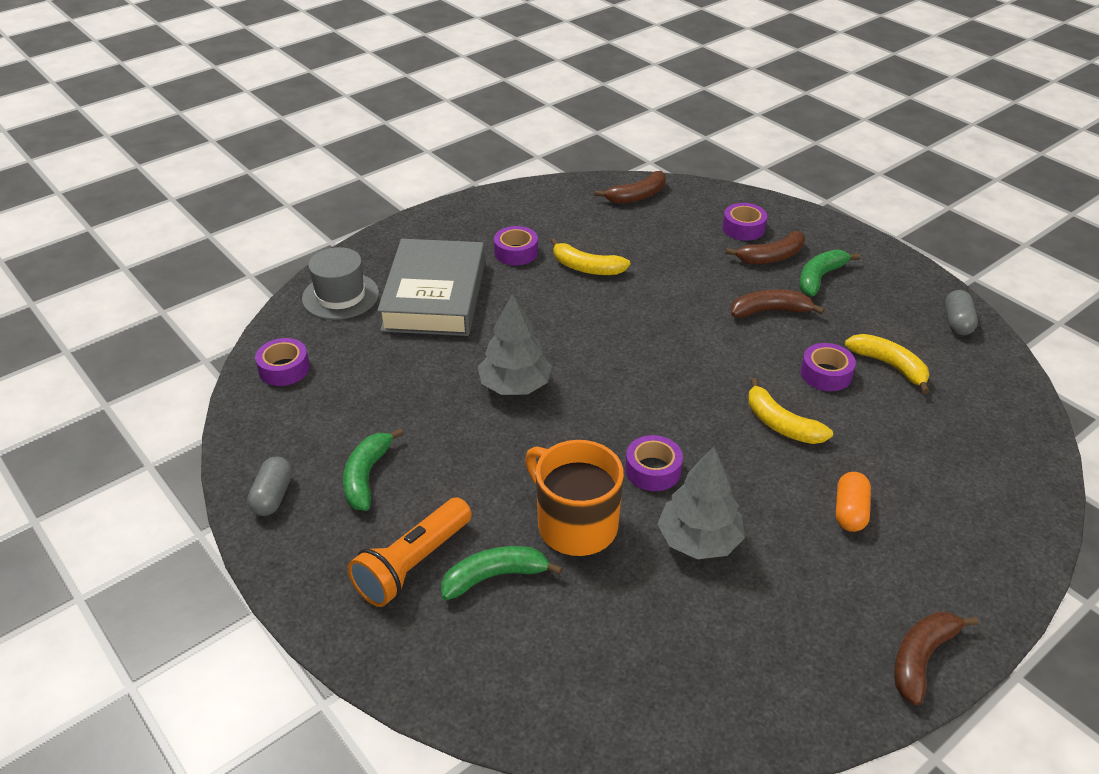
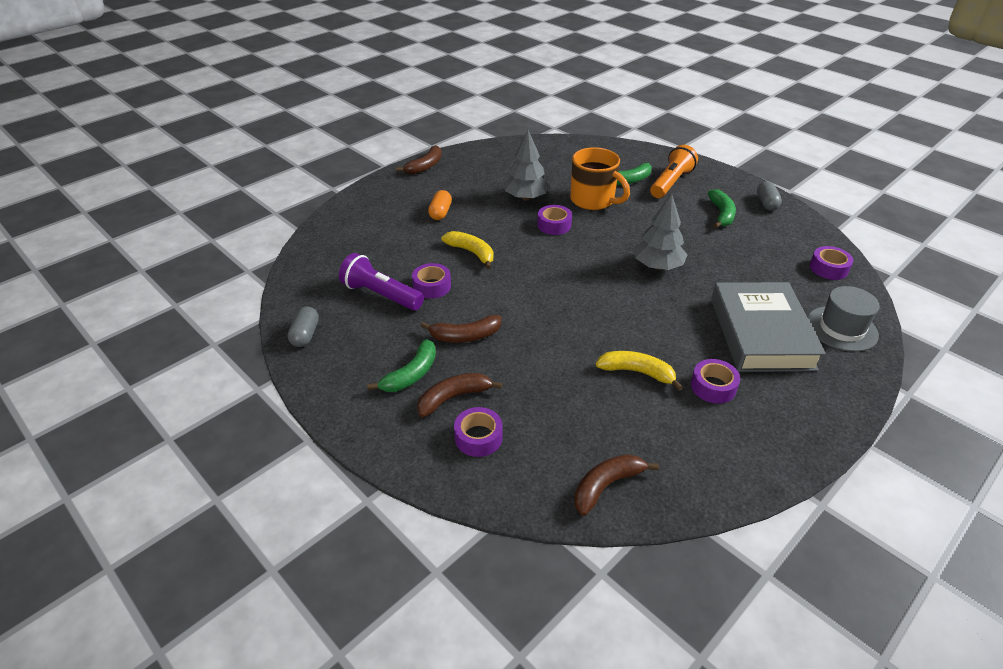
camera: 175 degrees right, 0 degrees up
(889, 366) = (381, 295): yellow banana -> purple flashlight

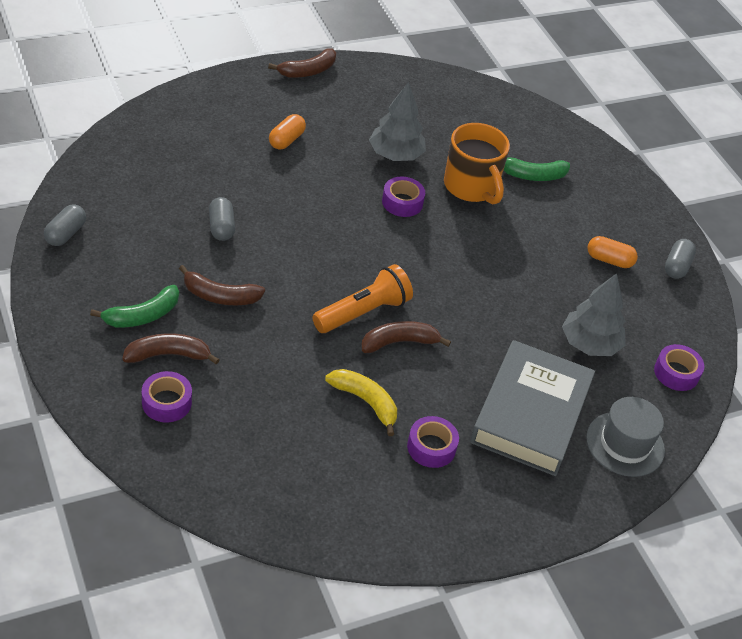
camera: 15 degrees right, 5 degrees up
(381, 295) = (163, 218): purple flashlight -> none
(432, 286) = (221, 227): purple tape -> grey capsule
(471, 253) = (288, 203): yellow banana -> none
(606, 486) = (253, 494): brown banana -> brown banana (399, 342)
(657, 266) = (480, 295): grey tree -> grey tree (589, 344)
(670, 183) = (582, 197): orange flashlight -> orange flashlight (363, 312)
(721, 214) = (609, 260): green banana -> orange capsule

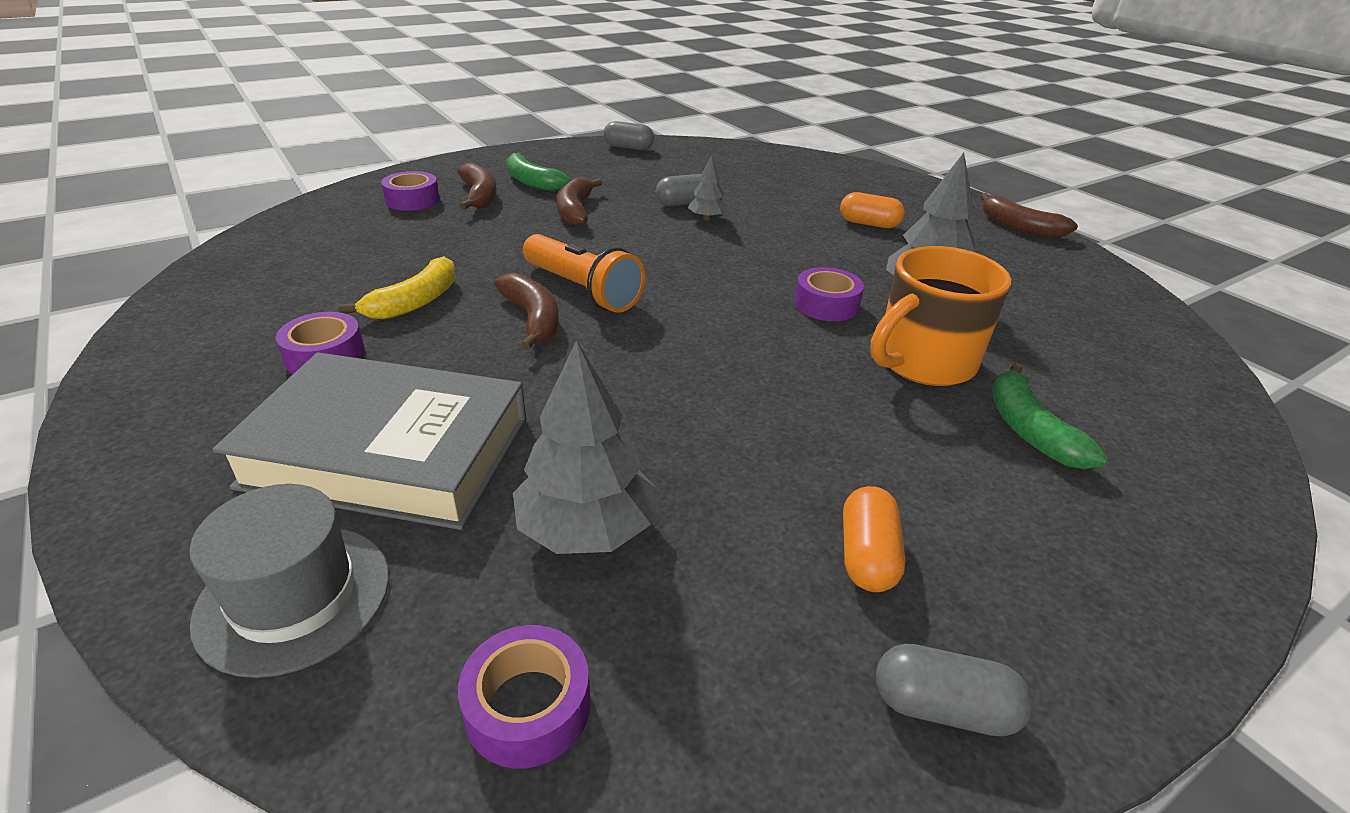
camera: 85 degrees right, 10 degrees down
(255, 222) = (707, 218): none -> grey tree

